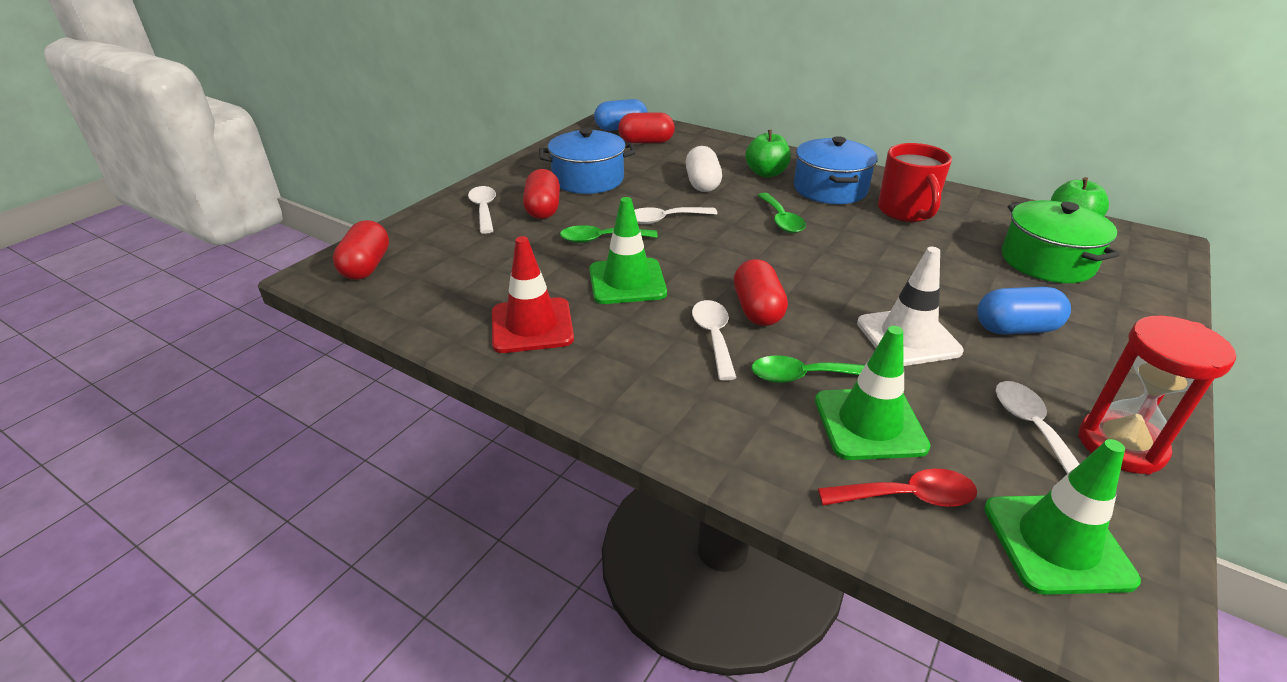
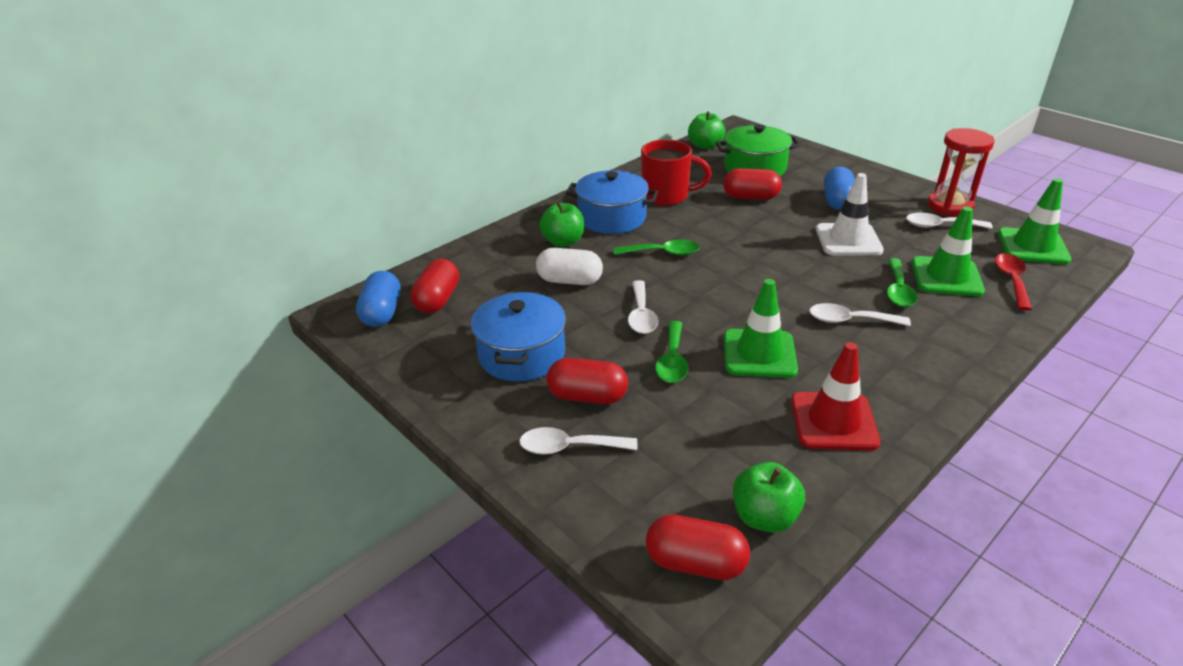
camera: 75 degrees left, 0 degrees up
(409, 292) = (764, 517): none -> green apple
(757, 310) = (811, 293): red capsule -> red capsule (750, 197)

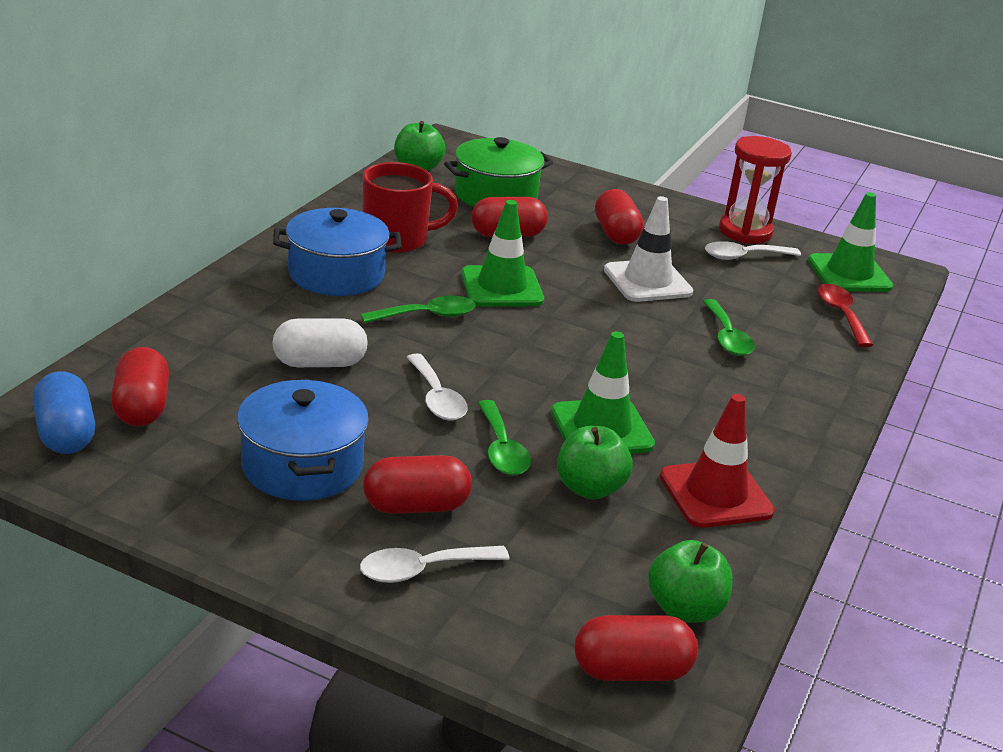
camera: 25 degrees left, 5 degrees down
(563, 242) = (284, 311): green apple -> green apple (589, 488)
(837, 201) = (616, 234): blue capsule -> red capsule
(850, 320) = (687, 378): white spoon -> none
(946, 277) = (772, 317): green traffic cone -> green traffic cone (502, 287)

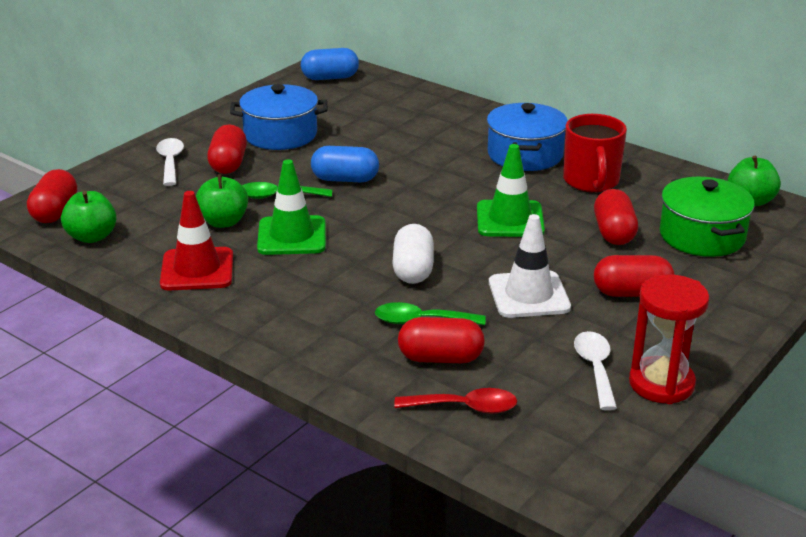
camera: 105 degrees right, 0 degrees up
(142, 407) = (352, 94): red capsule -> red capsule (440, 358)
(319, 363) = (396, 144): white capsule -> white capsule (413, 270)
(427, 315) = (461, 185): green spoon -> none
(437, 398) = (345, 179): white spoon -> blue capsule
(849, 274) = (564, 441): green traffic cone -> none

